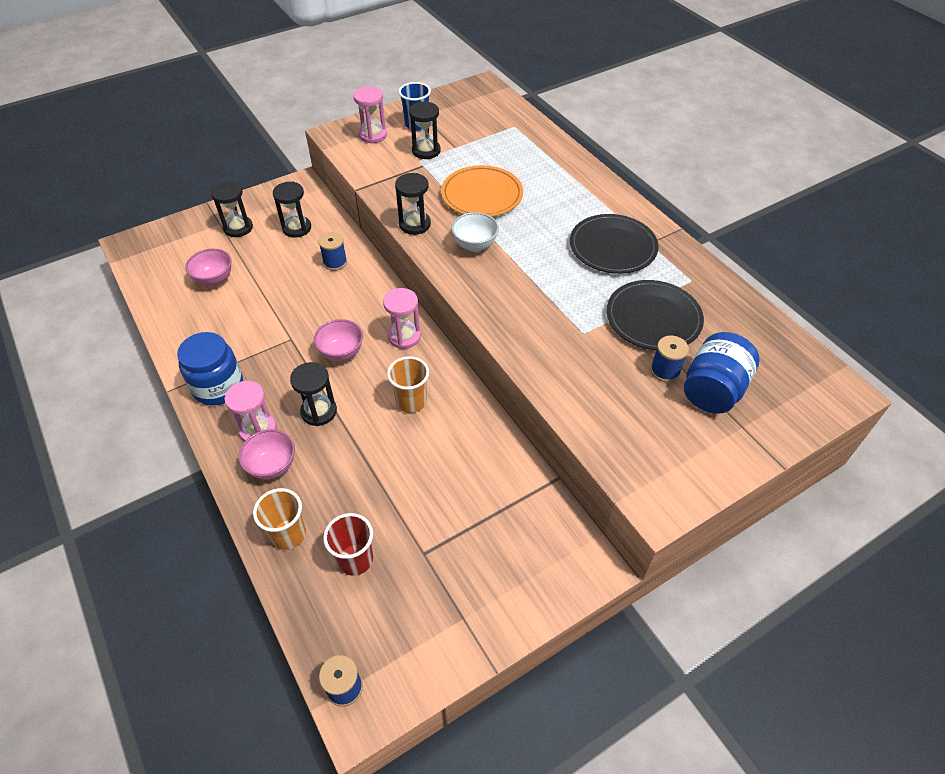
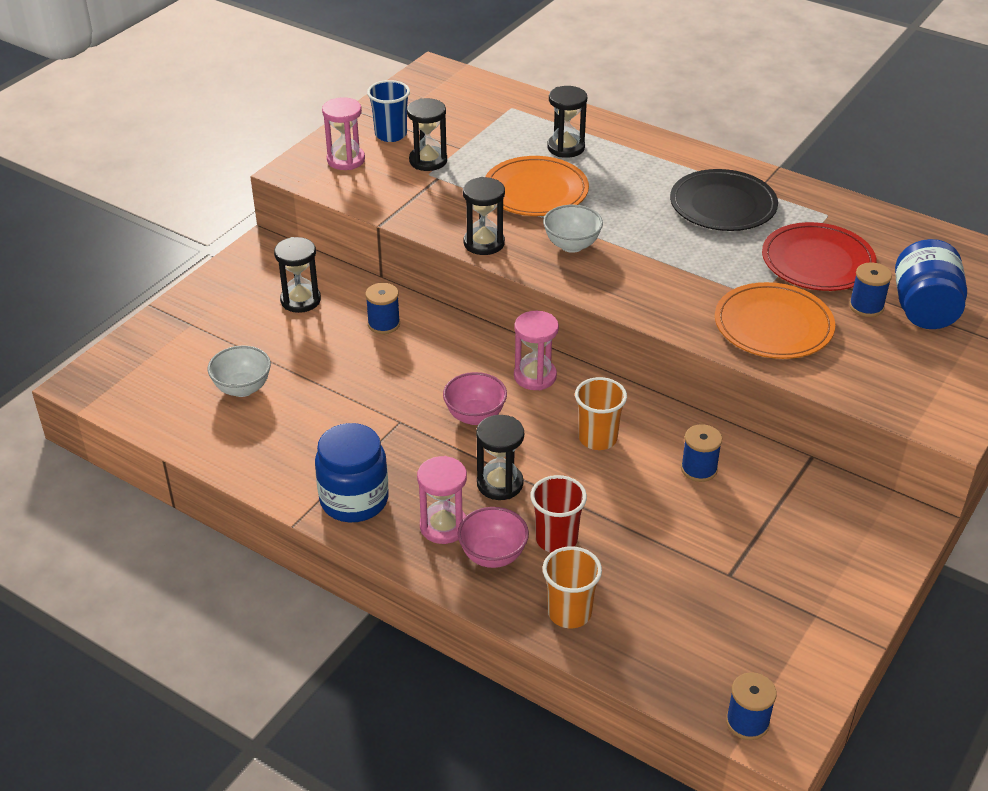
camera: 25 degrees left, 10 degrees down
(214, 279) = (242, 388): pink bowl -> white bowl
(238, 228) = (221, 322): black hourglass -> black hourglass (566, 147)
(355, 559) = (663, 607): red cup -> red cup (556, 539)
(465, 455) = (699, 469): none -> blue spool
(576, 361) = (773, 325): none -> orange plate
(653, 318) = (817, 262): black plate -> red plate

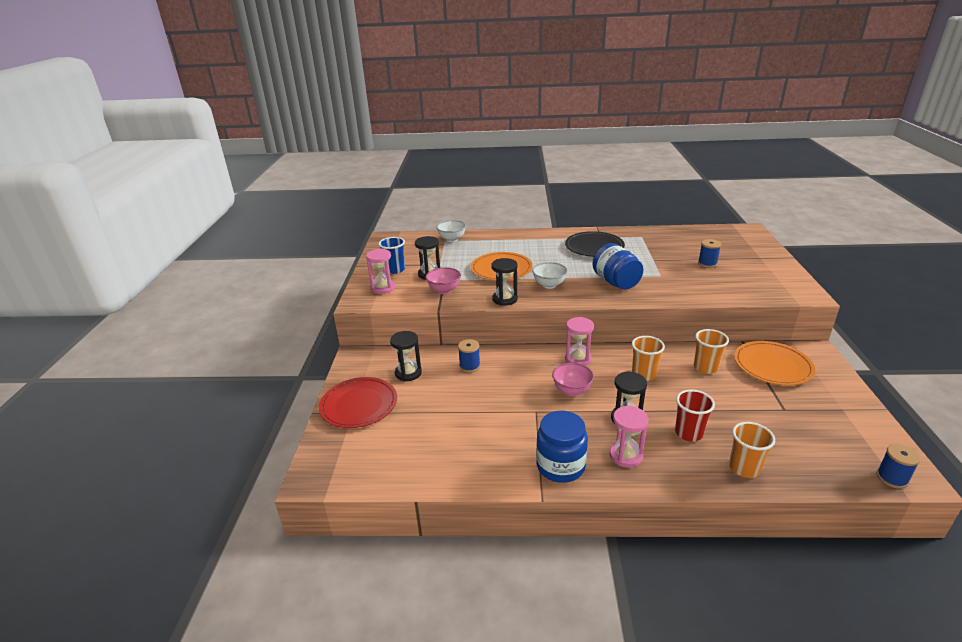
camera: 30 degrees left, 10 degrees down
(242, 388) = (423, 434): white bowl -> white bowl (452, 239)
(493, 555) = (669, 458): pink bowl -> pink bowl (444, 290)
(566, 147) = (492, 248): black hourglass -> none
(699, 469) = (705, 367): blue spool -> orange cup
(773, 325) = (683, 284): orange plate -> orange plate (772, 366)
(817, 262) = (663, 254): red plate -> red plate (359, 405)
(924, 309) = (730, 256): blue jar -> blue jar (616, 282)

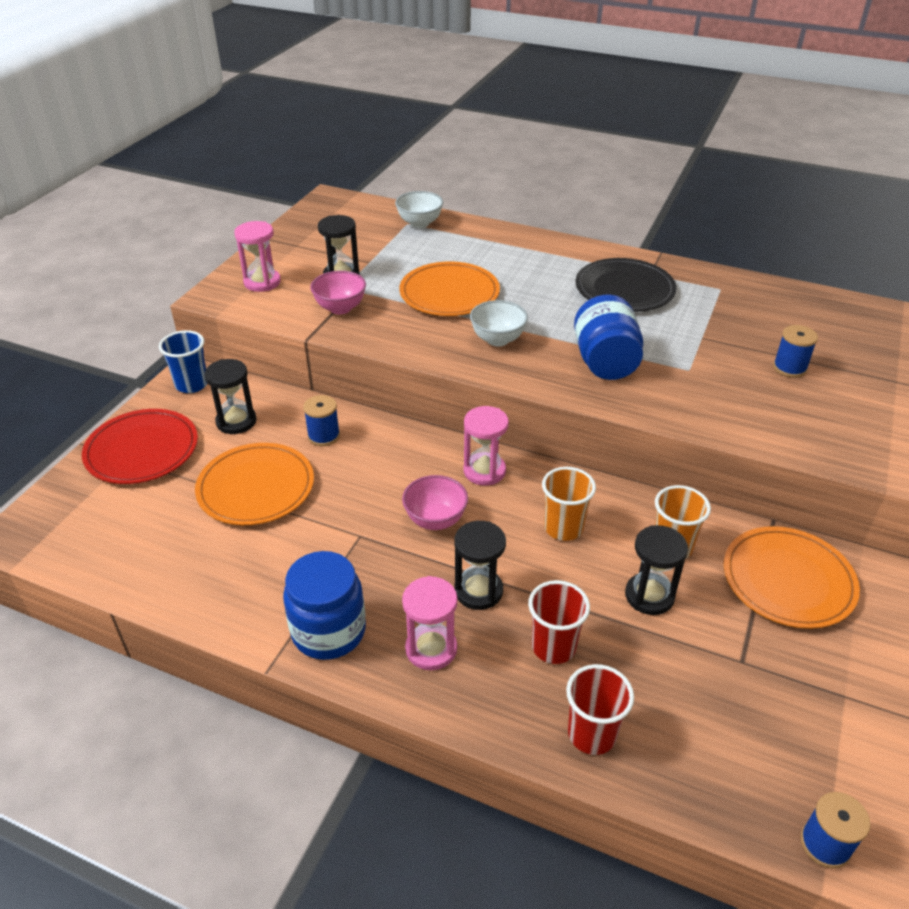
camera: 20 degrees right, 10 degrees up
(395, 270) = (301, 256): blue cup -> blue cup (192, 384)
(451, 404) = (256, 487): none -> orange plate
(505, 299) = (413, 346): black hourglass -> black hourglass (649, 596)
(744, 468) = (591, 734): orange cup -> red cup

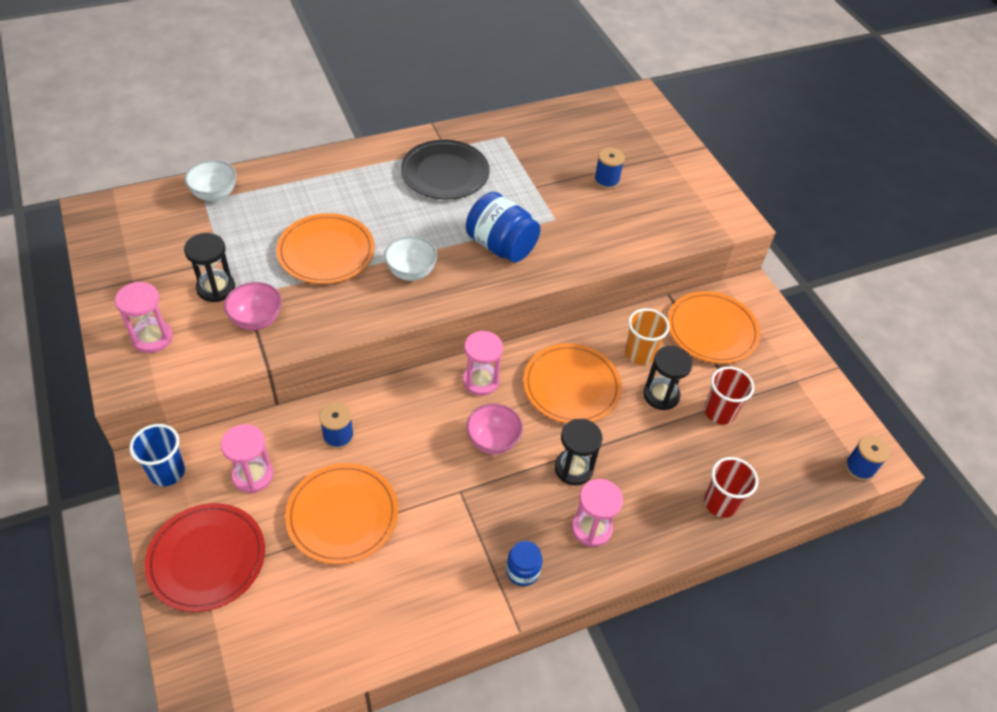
camera: 50 degrees left, 10 degrees up
(236, 421) = (253, 475): black hourglass -> pink hourglass
(328, 631) = (522, 571): blue jar -> blue jar, size x0.54
(553, 647) = (650, 469): red cup -> red cup (719, 412)
(563, 528) = (571, 386): orange cup -> orange plate

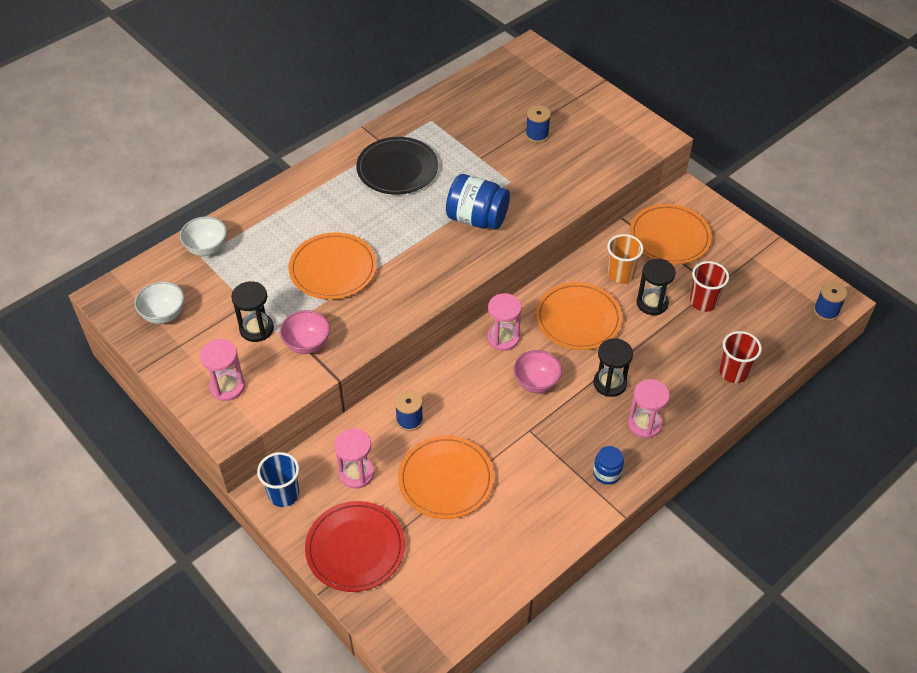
camera: 15 degrees left, 0 degrees up
(411, 272) = (414, 264): white bowl -> white bowl (164, 315)

